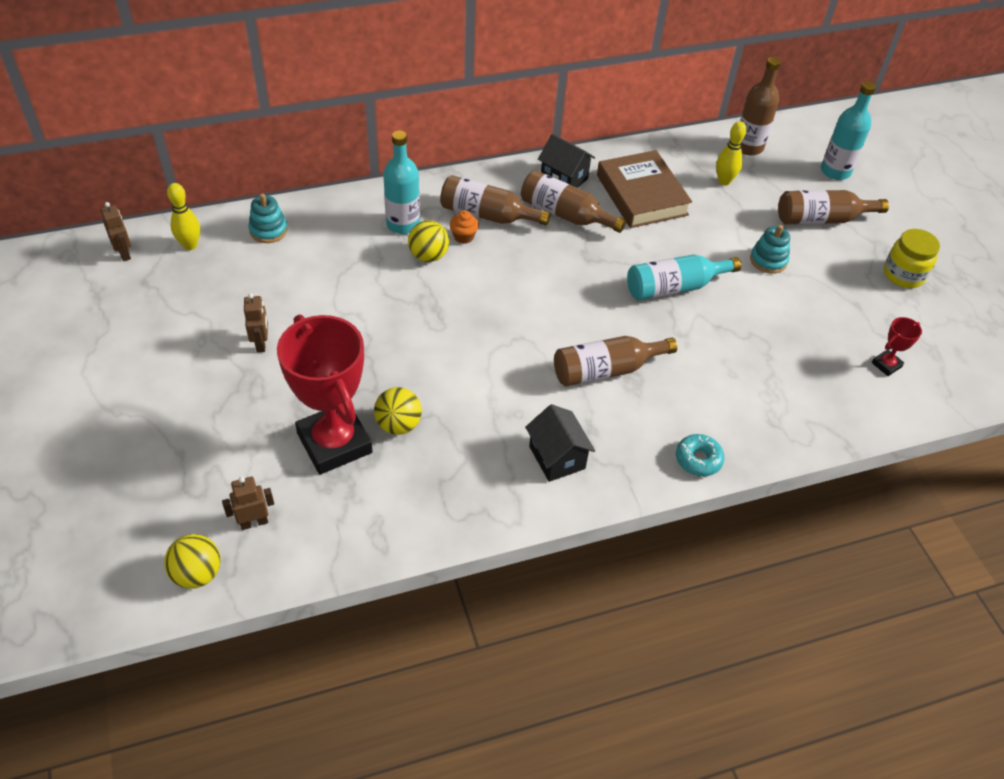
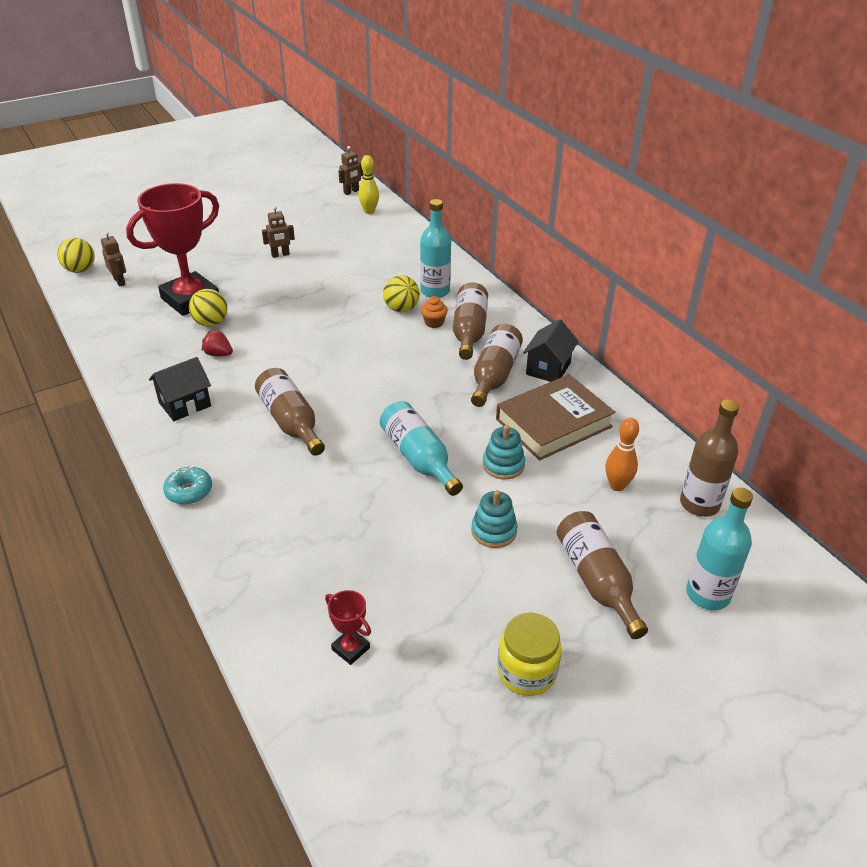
camera: 80 degrees right, 10 degrees down
(268, 230) = (399, 236): turquoise stacking toy -> turquoise stacking toy (503, 465)
(467, 421) = (218, 354): none -> red strawberry
(724, 181) = (617, 486): yellow bowling pin -> orange bowling pin

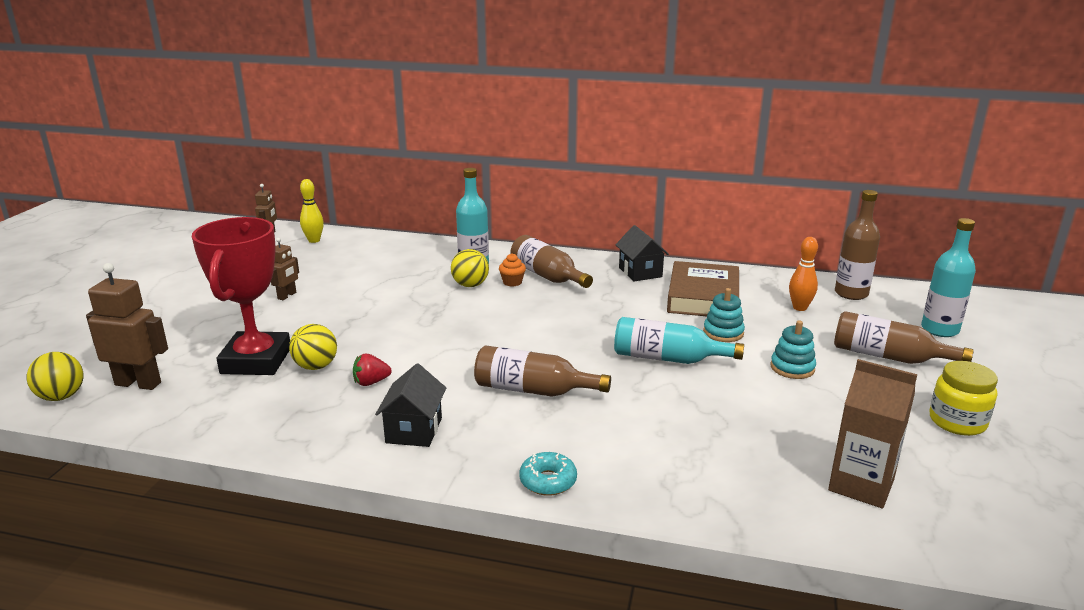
camera: 45 degrees left, 15 degrees down
(120, 281) = (138, 383): brown robot -> brown robot, size x1.73
(350, 649) = (861, 485): red trophy -> brown carton
(494, 375) = (616, 291): brown bottle -> none

